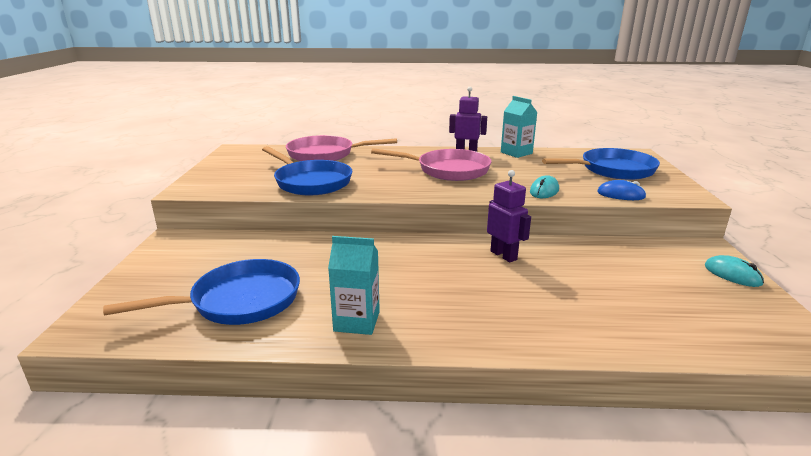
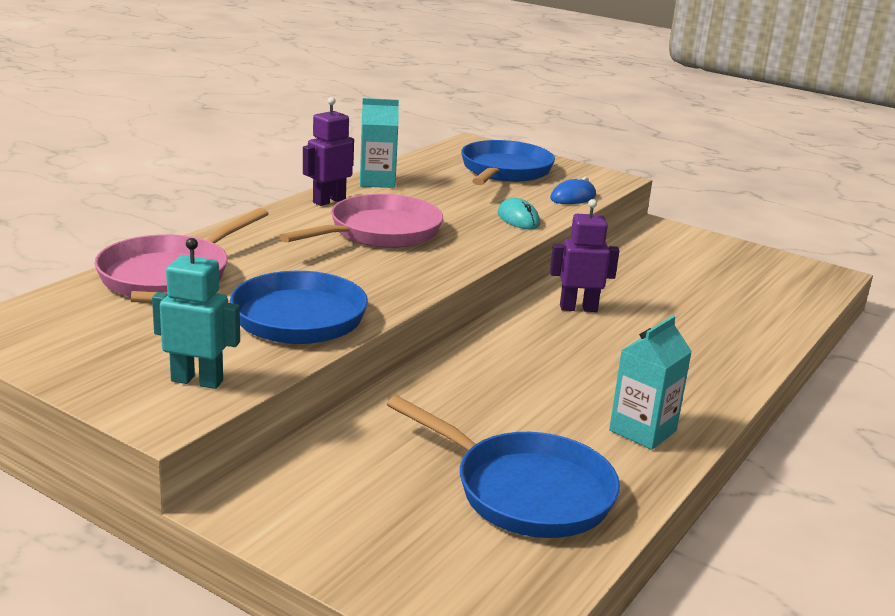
camera: 60 degrees left, 0 degrees up
(226, 185) = (197, 381): none -> turquoise robot
(239, 301) = (525, 491): blue pan -> blue pan turned 120 degrees clockwise
(732, 274) = (713, 243): turquoise mouse -> none

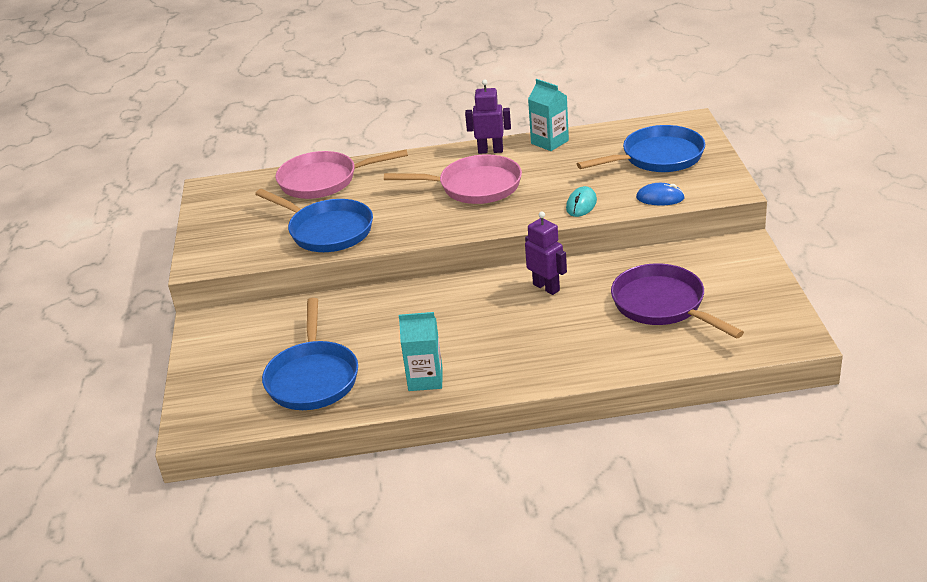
camera: 55 degrees right, 10 degrees up
(197, 381) = (237, 251): turquoise robot -> none
(697, 287) = (662, 305): none -> purple pan

